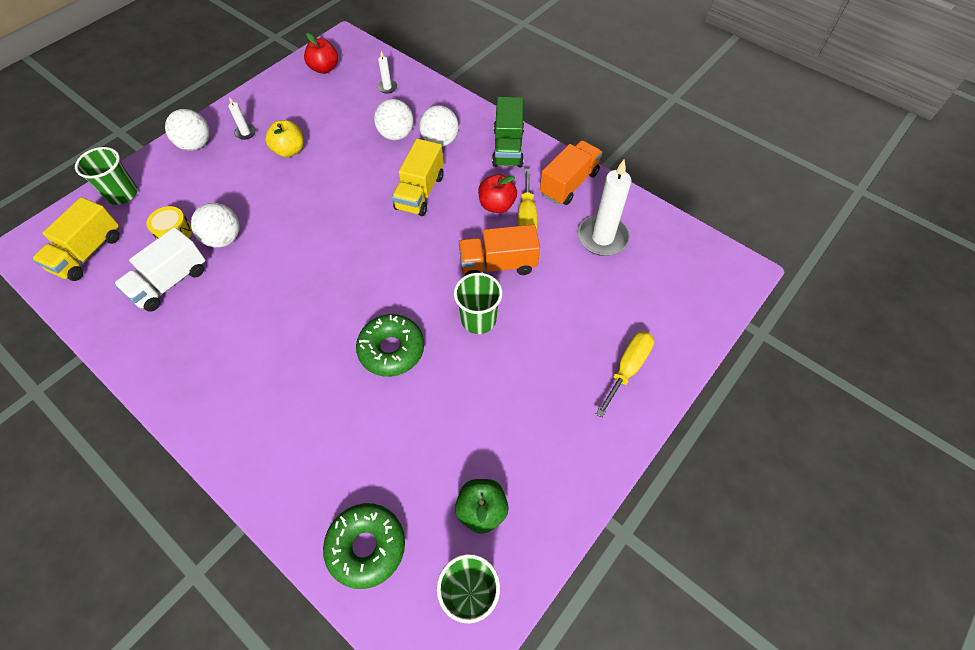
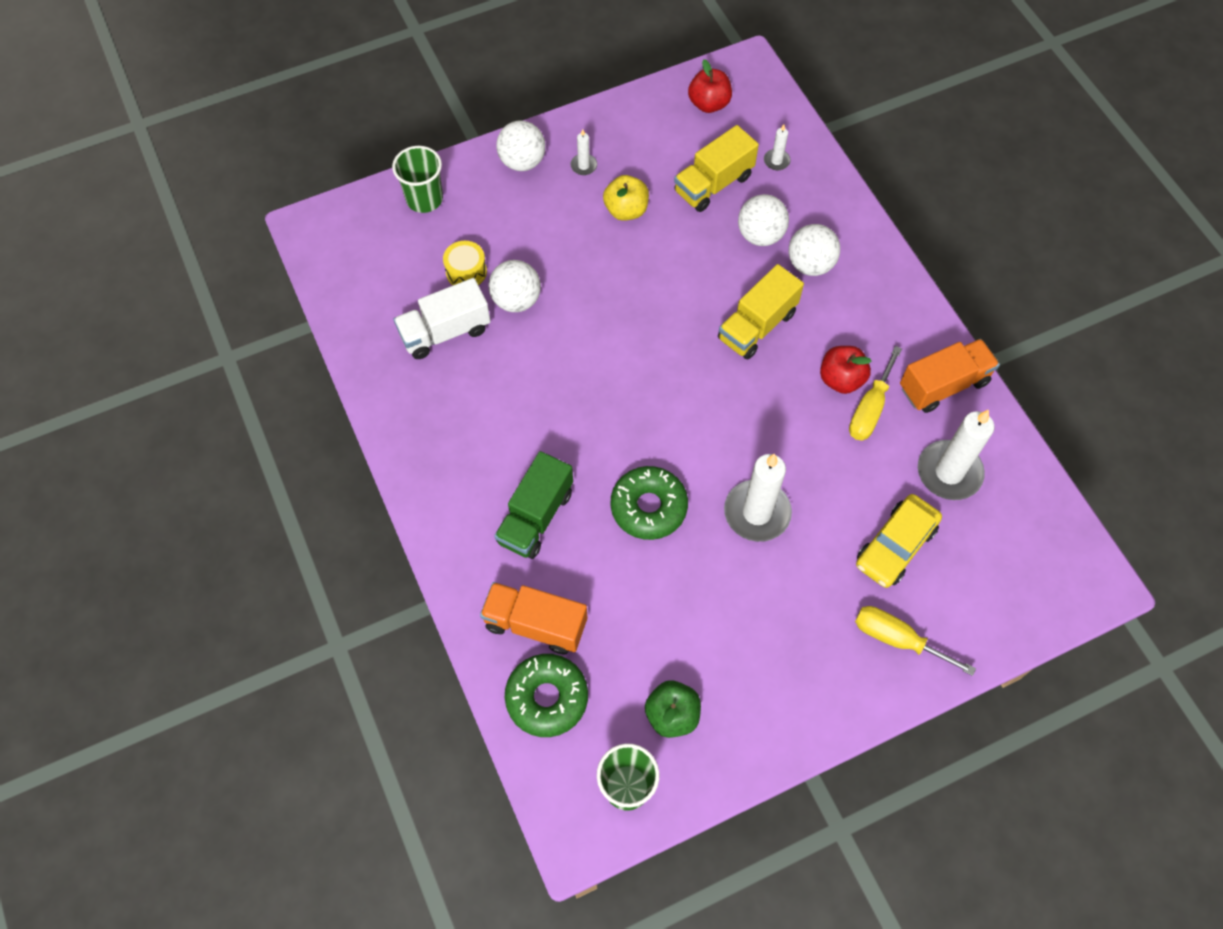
camera: 25 degrees right, 5 degrees up
(88, 253) = (371, 261): yellow truck -> yellow truck (713, 184)
(478, 319) = (757, 512): green cup -> white candle
(498, 264) = (808, 455): orange truck -> orange truck (535, 624)
(508, 147) = (890, 305): green truck -> green truck (535, 517)
(592, 302) = (895, 546): none -> yellow car
(627, 368) = (897, 639): yellow screwdriver -> yellow screwdriver turned 120 degrees counterclockwise

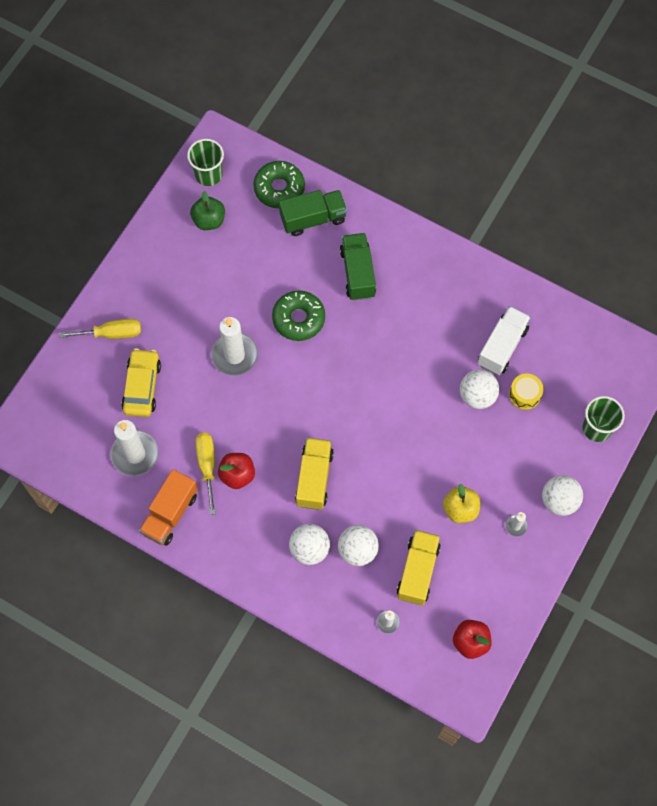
camera: 145 degrees right, 5 degrees up
(535, 624) = (313, 219): orange truck -> green truck

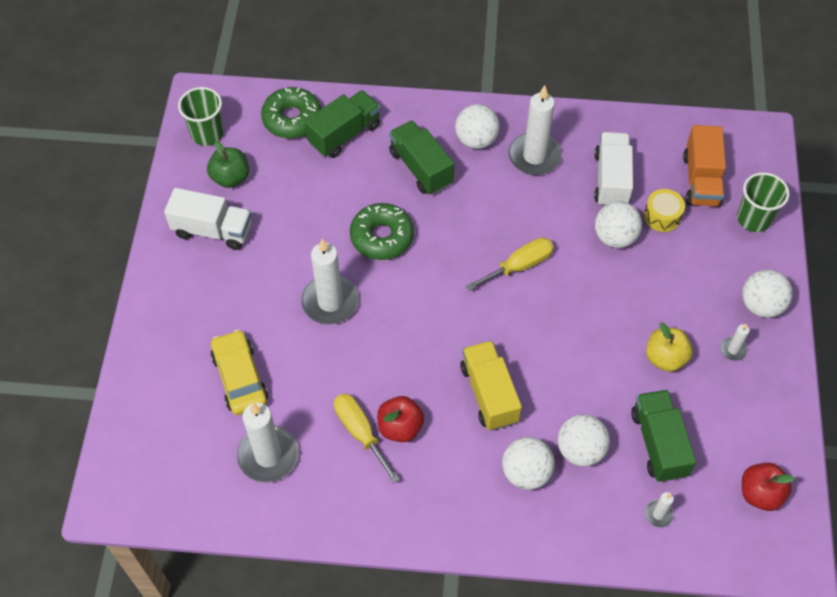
camera: 25 degrees left, 10 degrees down
(112, 333) = (176, 335): yellow screwdriver -> yellow screwdriver (519, 266)
(170, 513) = (344, 504): orange truck -> orange truck (701, 180)
(176, 259) = (212, 230): none -> white truck
(413, 267) = (476, 140): none -> white ball
(417, 571) = (658, 443): yellow truck -> green truck
(452, 300) = (534, 156): none -> white candle

